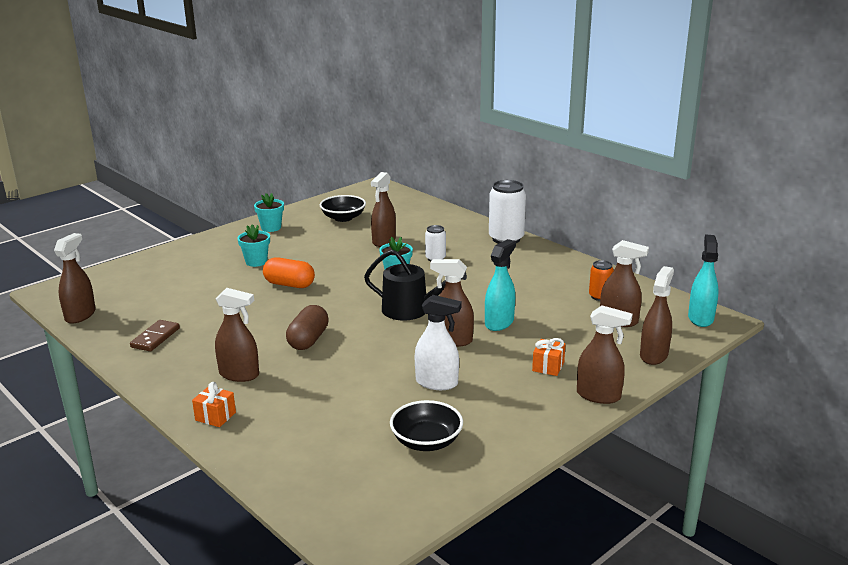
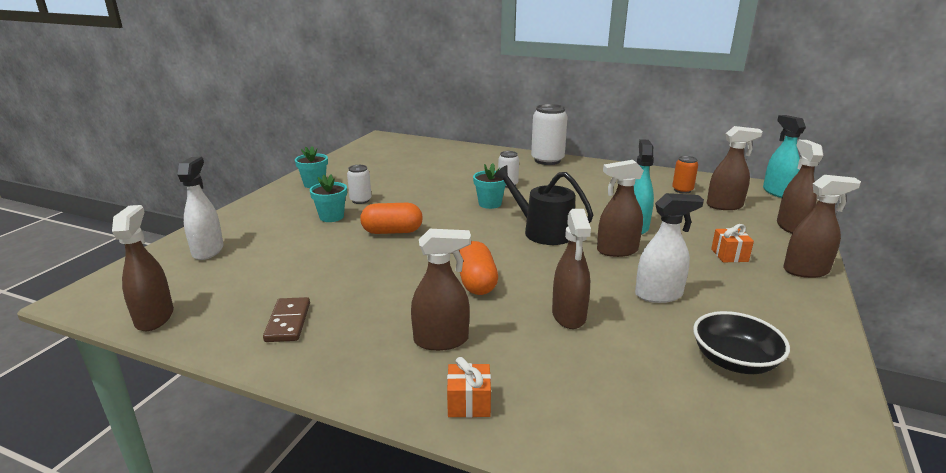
camera: 25 degrees left, 0 degrees up
(147, 273) = (208, 250): none -> white spray bottle
(293, 251) = (360, 200): none -> white can
(308, 340) = (476, 282): brown capsule -> orange capsule
(343, 218) = (380, 165): black bowl -> none
(384, 241) = (442, 178): brown spray bottle -> brown spray bottle (569, 316)
(411, 310) = (543, 231): black watering can -> black watering can turned 135 degrees counterclockwise

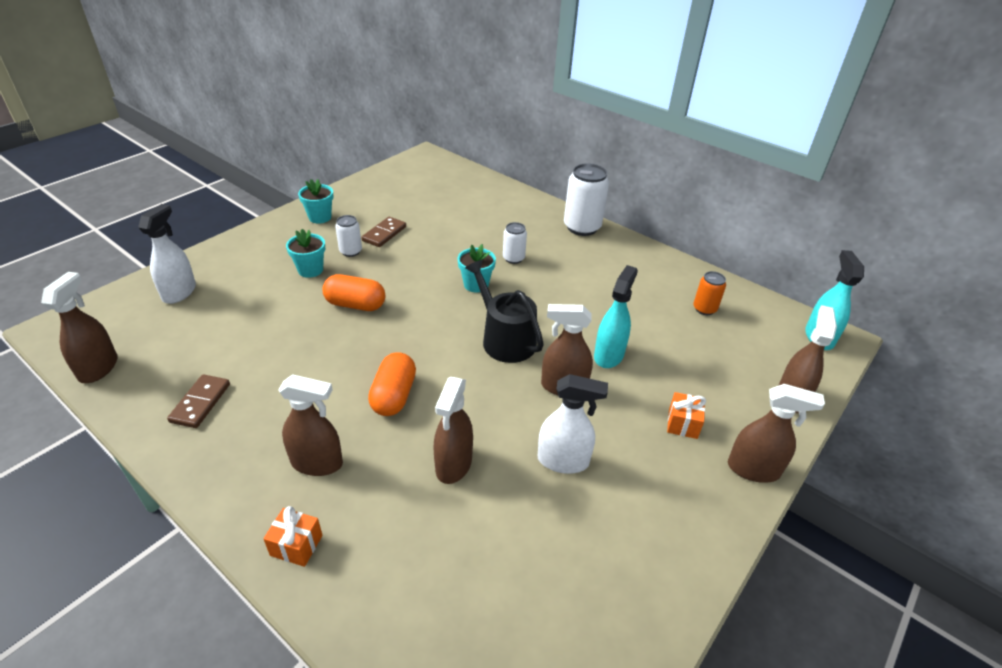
camera: 15 degrees right, 15 degrees up
(383, 186) = (384, 234): none -> brown domino
(724, 206) = (736, 345): brown spray bottle -> none
(734, 361) = (576, 570): black bowl -> none

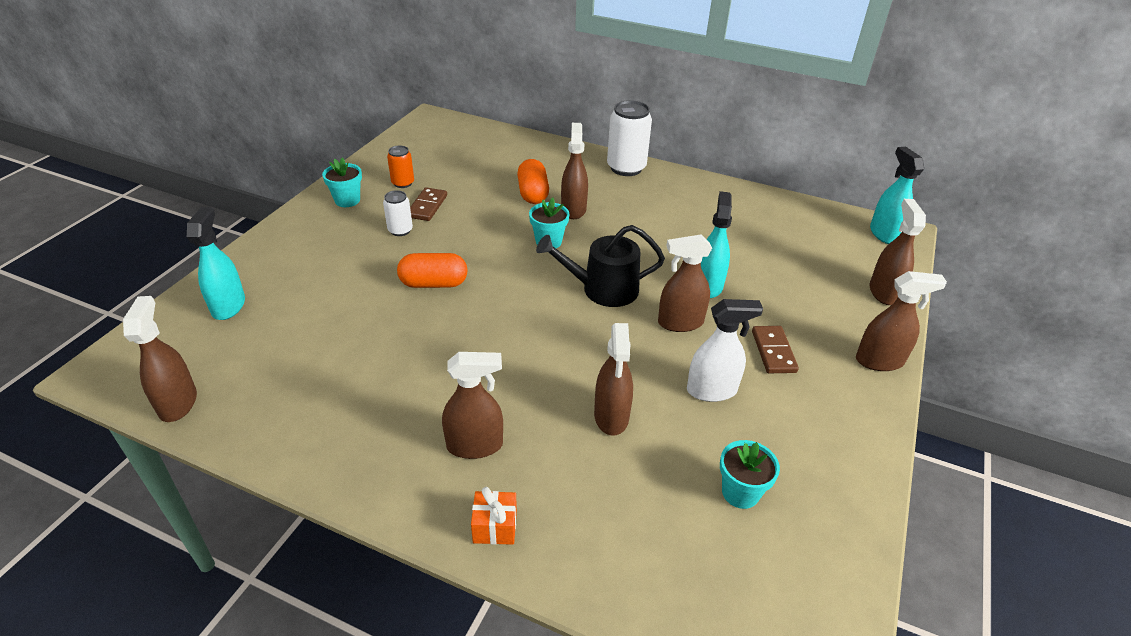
camera: 15 degrees left, 0 degrees up
(179, 292) = (228, 306): white spray bottle -> turquoise spray bottle
(200, 403) = (317, 414): brown domino -> brown domino (773, 351)
(310, 270) = (366, 257): turquoise flower pot -> turquoise flower pot (740, 492)
(394, 396) = (520, 365): orange capsule -> orange capsule (533, 193)
(505, 339) = (603, 289): black watering can -> black watering can turned 45 degrees counterclockwise
(513, 258) = (573, 209): white can -> brown spray bottle
(682, 424) = (802, 334): orange gift -> none
(704, 309) = (775, 226): orange can -> orange can (403, 183)

